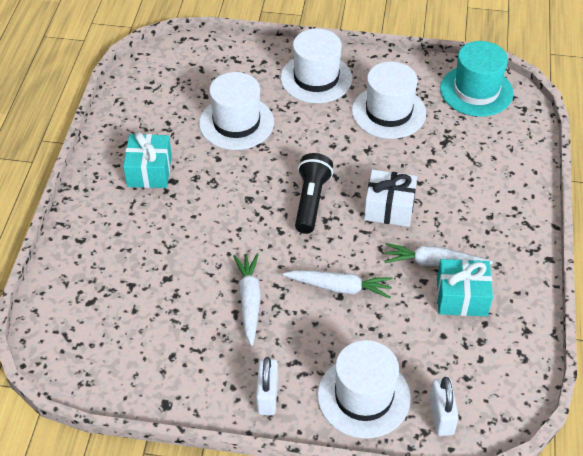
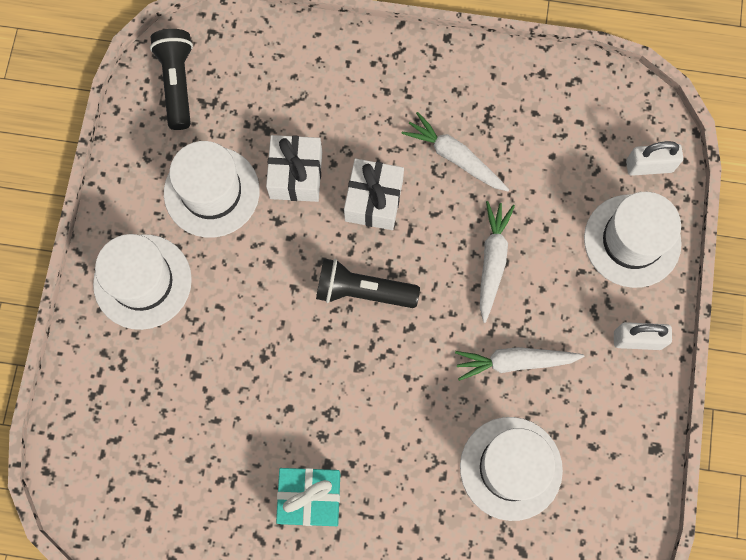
camera: 90 degrees left, 25 degrees up
(236, 123) = (224, 386): white hat -> white hat (511, 468)
(407, 160) = (296, 175): none -> white gift
(434, 262) = (454, 157): white carrot -> white carrot turned 120 degrees clockwise
(461, 297) = (501, 132): turquoise gift -> none
(476, 91) = (177, 83): turquoise hat -> black flashlight

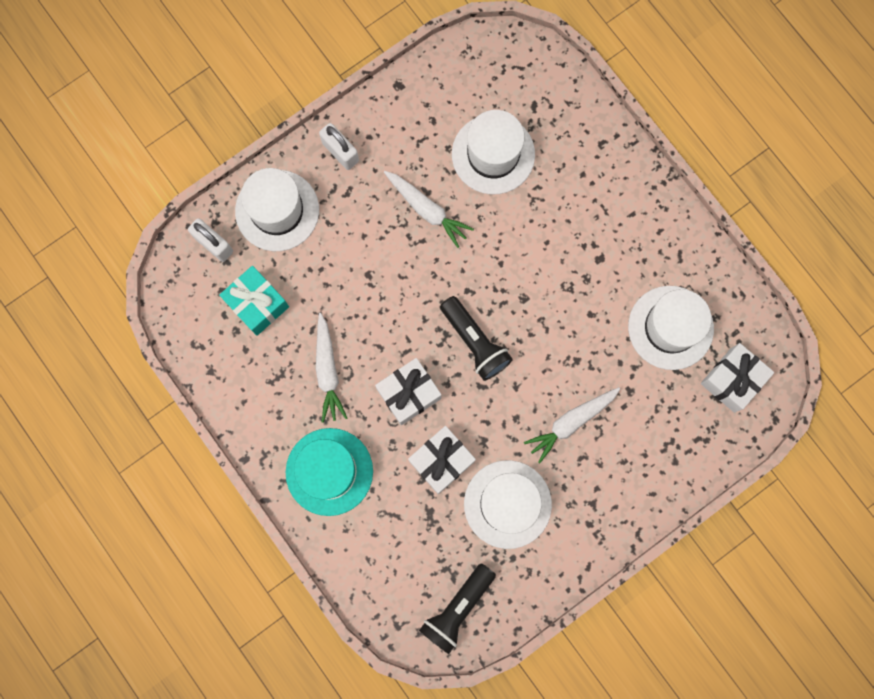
camera: 135 degrees left, 5 degrees up
(113, 470) = (732, 380): none -> white gift
(142, 281) = (608, 485): white hat -> white hat (670, 327)
(310, 498) = (628, 250): turquoise gift -> turquoise gift (257, 304)
(374, 87) = (329, 471): none -> turquoise hat
(492, 261) = (375, 282): white carrot -> white carrot (571, 423)

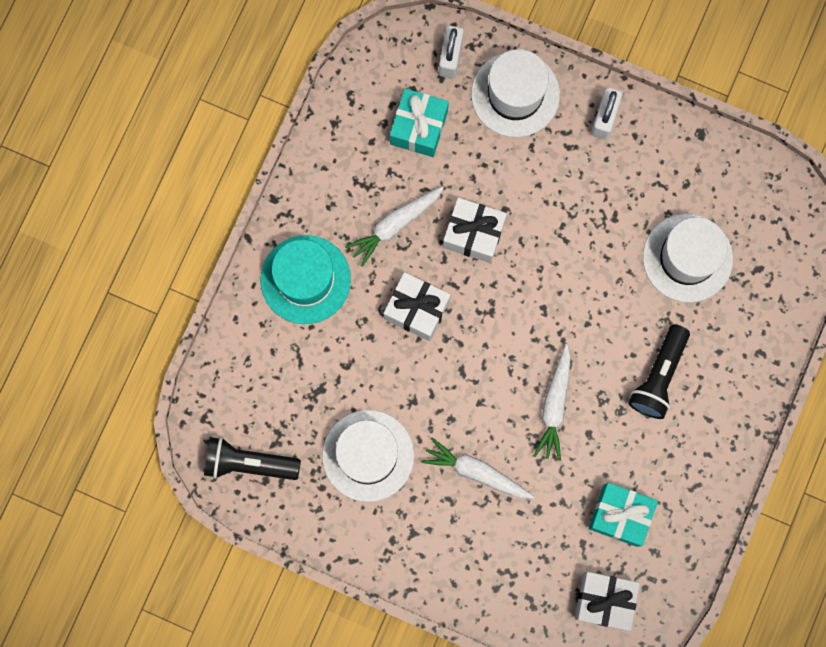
camera: 60 degrees right, 0 degrees up
(427, 210) = (597, 228): white carrot -> white carrot (554, 406)
(441, 461) = (372, 374): white gift -> white gift (473, 234)
(475, 342) = (499, 342): black flashlight -> black flashlight (658, 376)
(670, 327) = (620, 515): white hat -> turquoise gift

